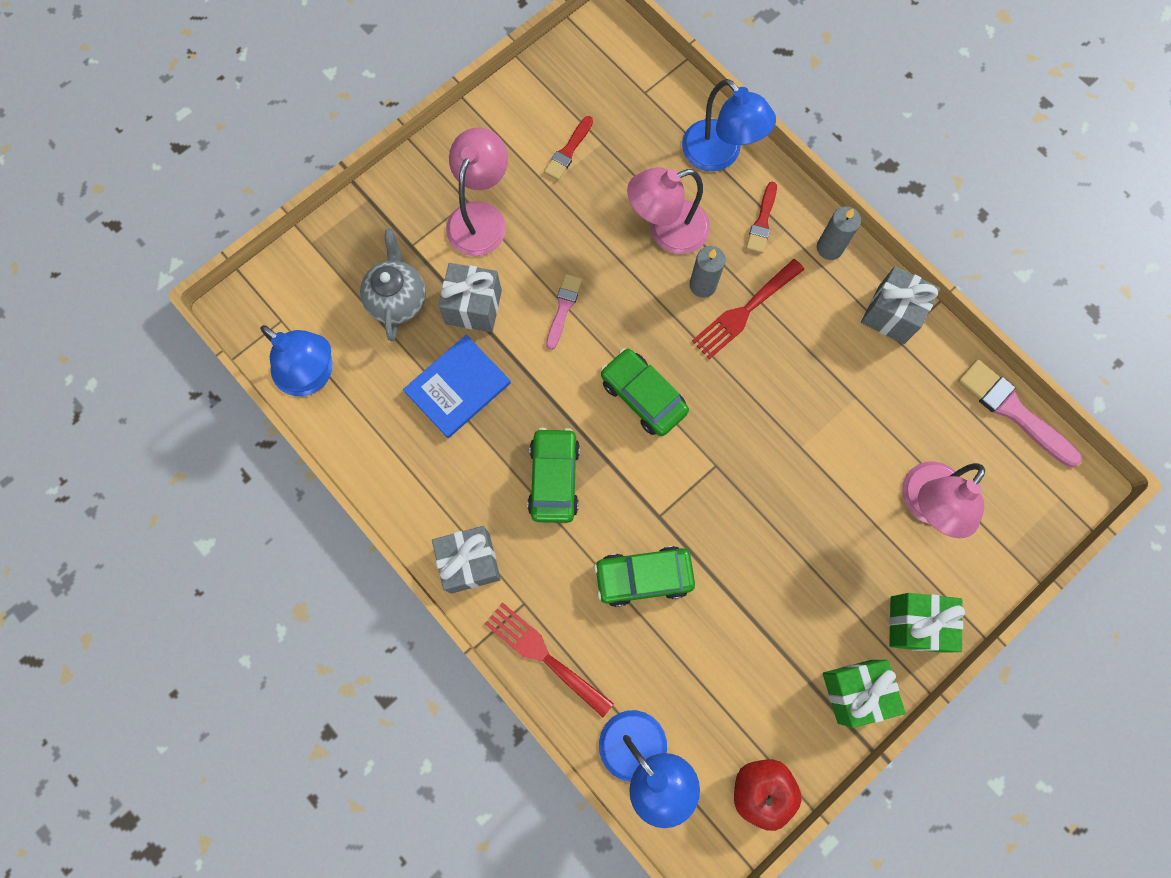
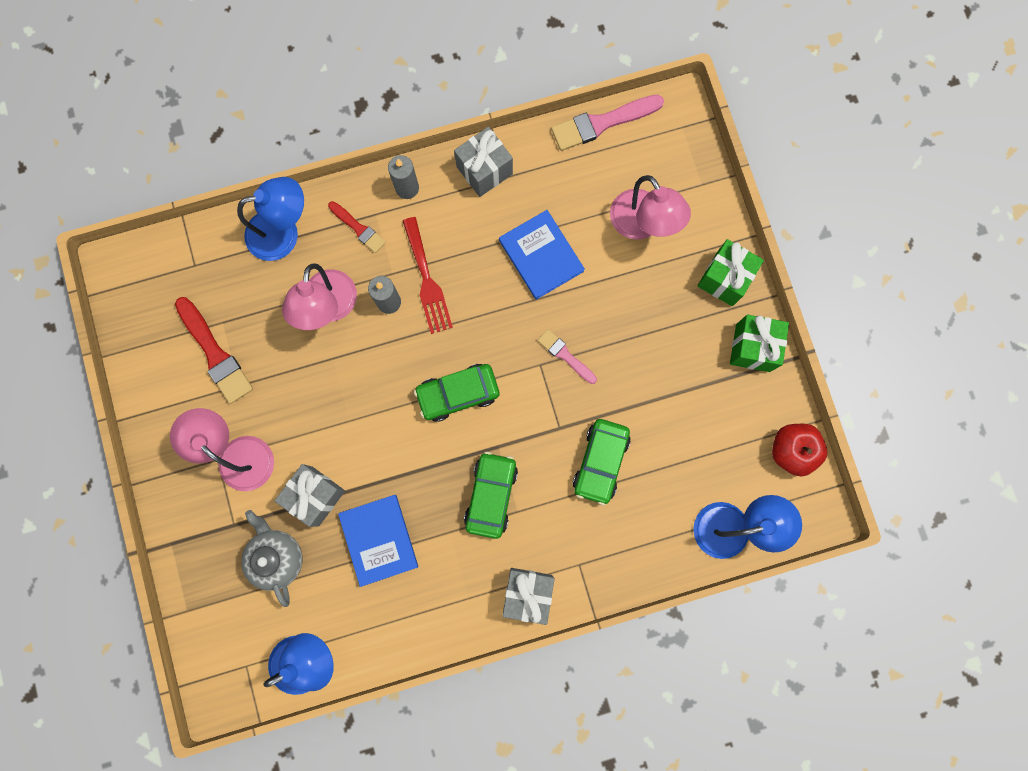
camera: 65 degrees left, 5 degrees up
(398, 300) = (277, 557): grey teapot -> grey teapot turned 45 degrees clockwise
(543, 655) = (625, 567): red fork -> none
(554, 478) = (491, 495): green car -> green car turned 75 degrees clockwise
(563, 308) = (353, 423): pink brush -> pink brush (565, 355)
(568, 151) = (215, 354): red brush -> red brush, size x1.69
(832, 413) = (541, 256): none -> blue book

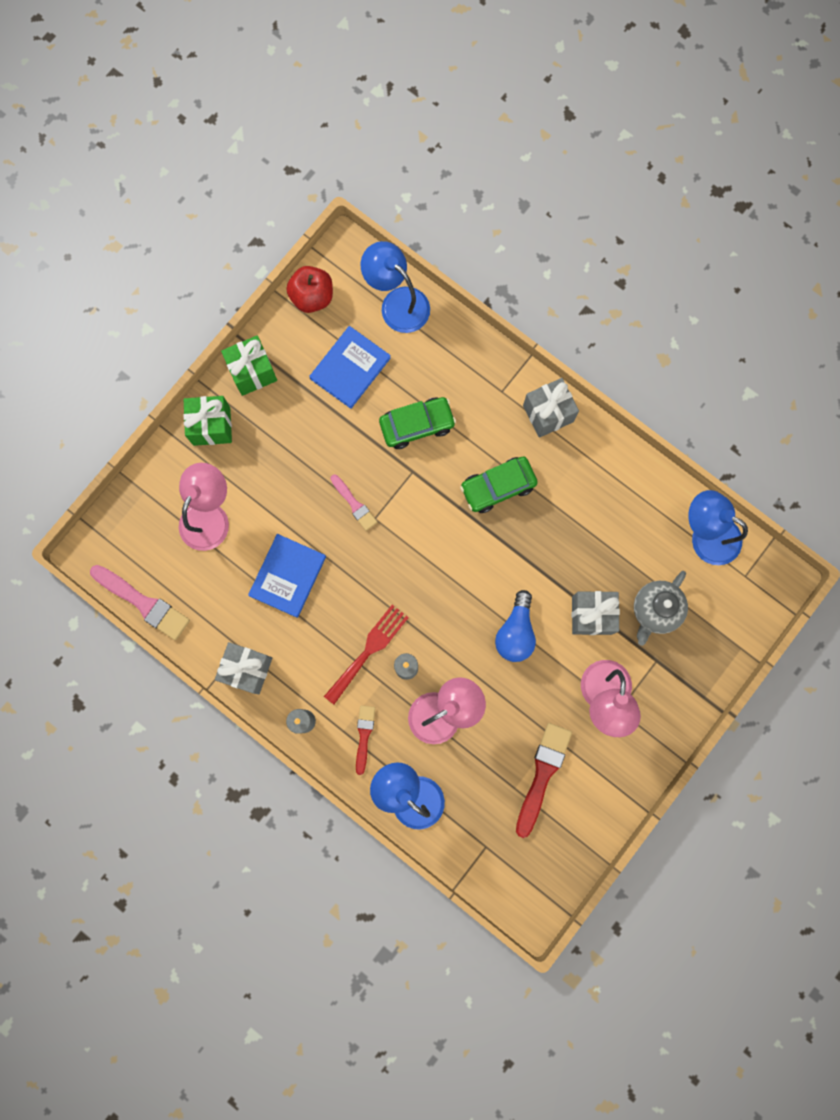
camera: 125 degrees left, 0 degrees up
(350, 417) = (515, 632): none -> blue light bulb
(379, 540) = (588, 545): blue book -> blue book (350, 368)
(458, 393) = (440, 564): green car -> none
(565, 355) = (354, 504): pink brush -> pink brush turned 45 degrees counterclockwise

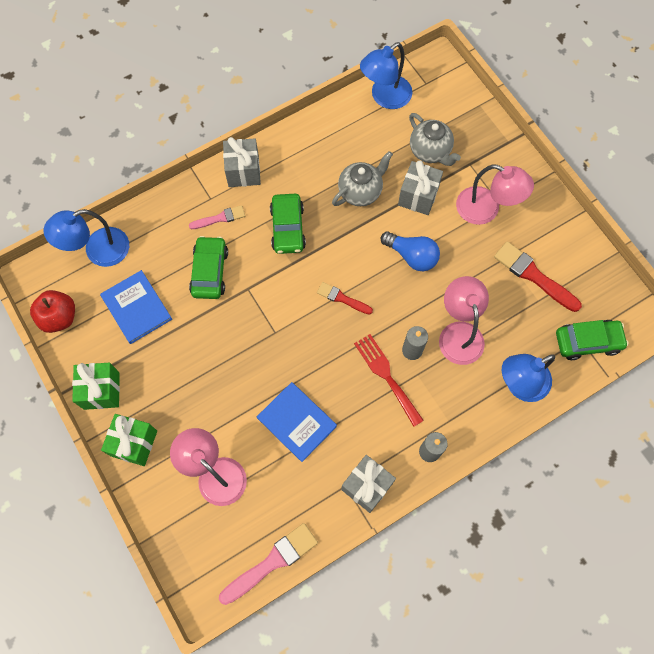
camera: 70 degrees left, 10 degrees down
(354, 504) = (256, 344): pink brush -> pink brush (220, 218)
(364, 736) = (458, 405): red brush -> red brush (342, 298)
(485, 856) = (587, 342): none -> green car
(572, 549) = (360, 192): none -> grey teapot

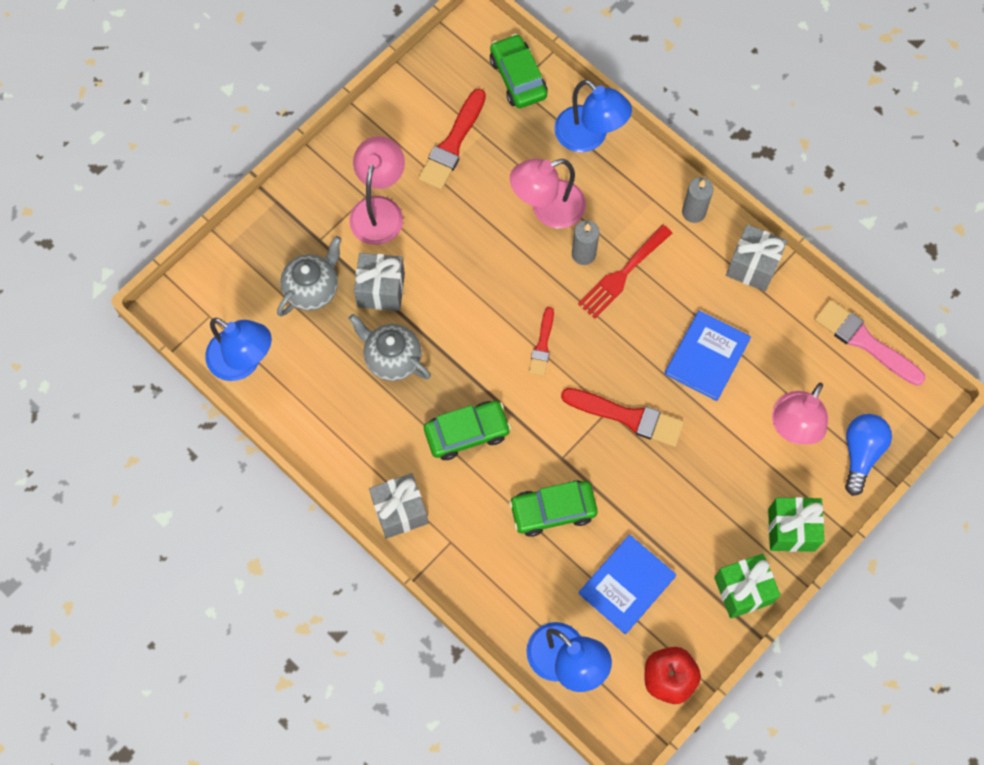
camera: 105 degrees left, 0 degrees up
(220, 218) = (475, 521): pink brush -> none
(265, 345) = (628, 417): none -> red brush
(412, 256) = (464, 279): blue light bulb -> blue light bulb (861, 453)

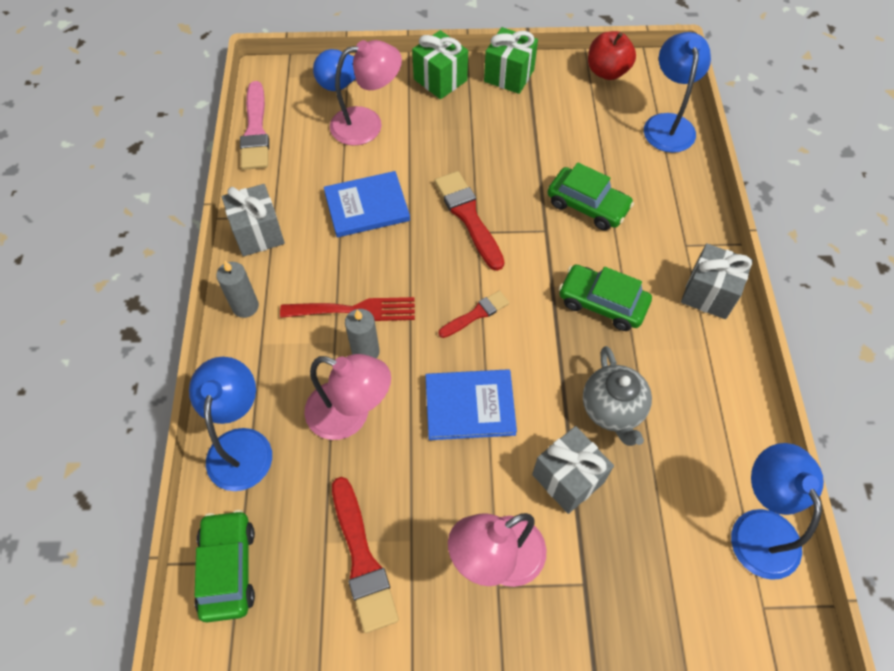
camera: 135 degrees left, 10 degrees down
(312, 289) = (633, 538): grey teapot -> none
(452, 144) = (362, 559): red brush -> red brush turned 90 degrees clockwise
(518, 77) = (228, 569): green car -> green car turned 150 degrees clockwise
(627, 585) = (581, 130): blue book -> blue book (470, 406)

